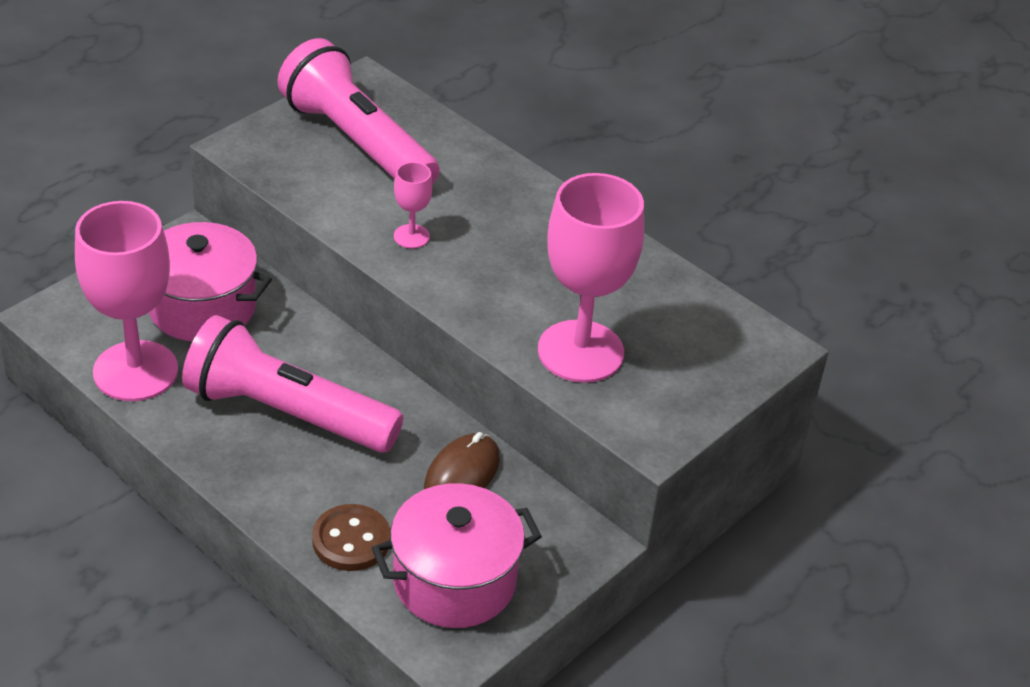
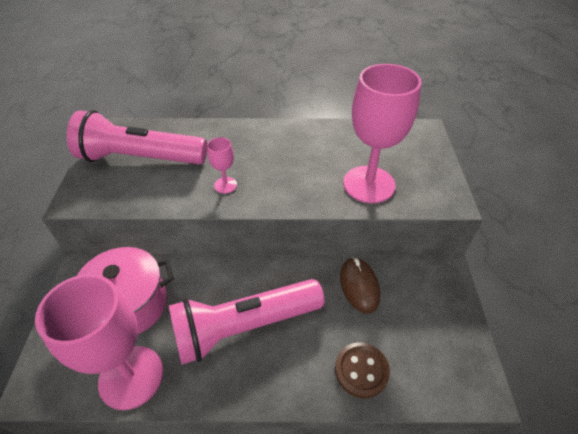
camera: 40 degrees left, 5 degrees up
(454, 581) = (429, 345): pink pot -> none

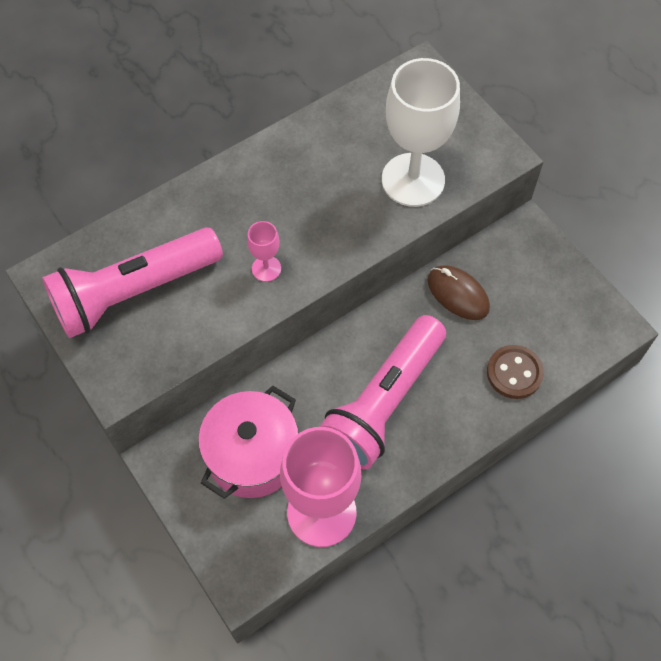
camera: 35 degrees left, 15 degrees up
(369, 184) = (413, 180): pink goblet -> white goblet

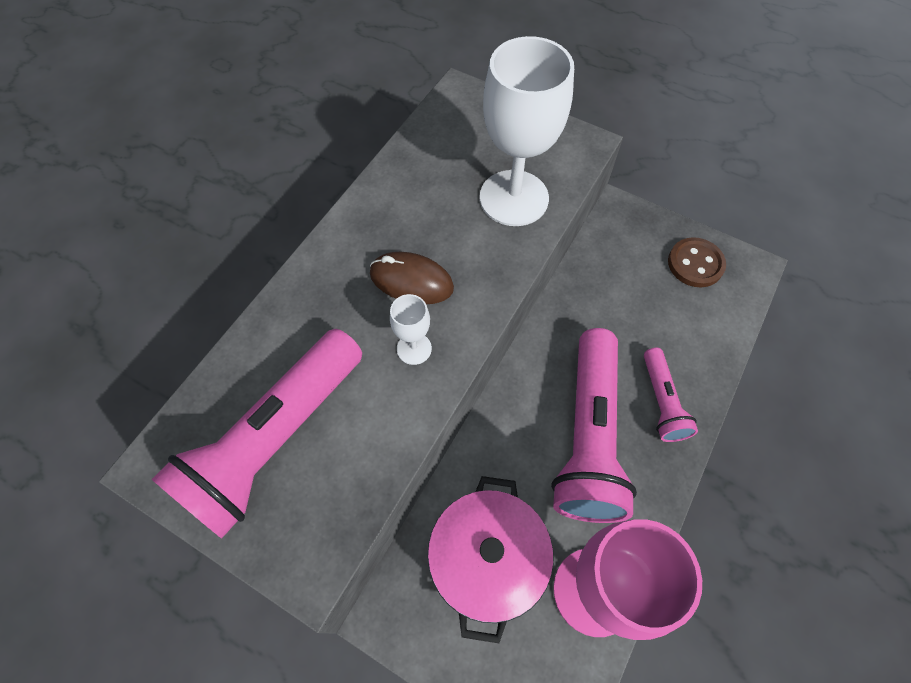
camera: 25 degrees left, 0 degrees up
(266, 268) = (414, 348): pink goblet -> white goblet
(458, 294) = (595, 296): brown mouse -> brown mouse (411, 281)
(462, 402) = (662, 402): none -> pink flashlight
(514, 373) = (691, 350): brown button -> brown button (695, 264)

